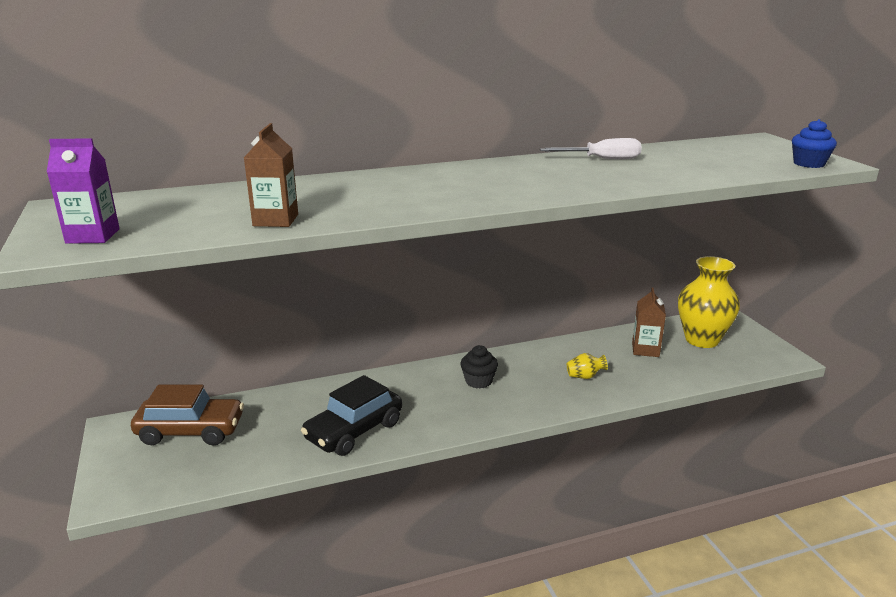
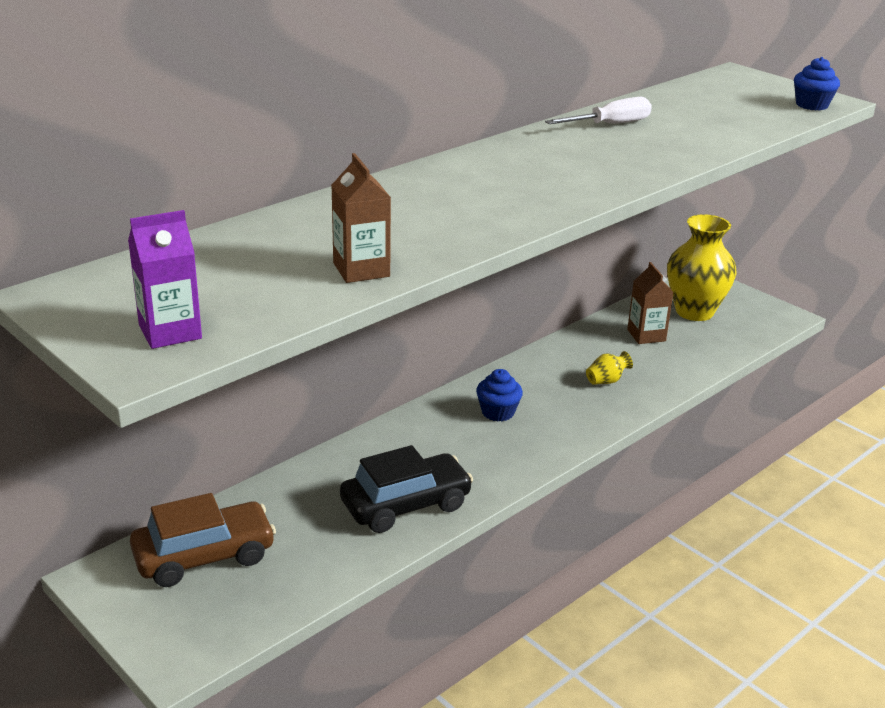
camera: 25 degrees left, 5 degrees up
(354, 431) = (406, 505): black car -> black car turned 135 degrees counterclockwise
(478, 381) = (498, 412): black cupcake -> blue cupcake

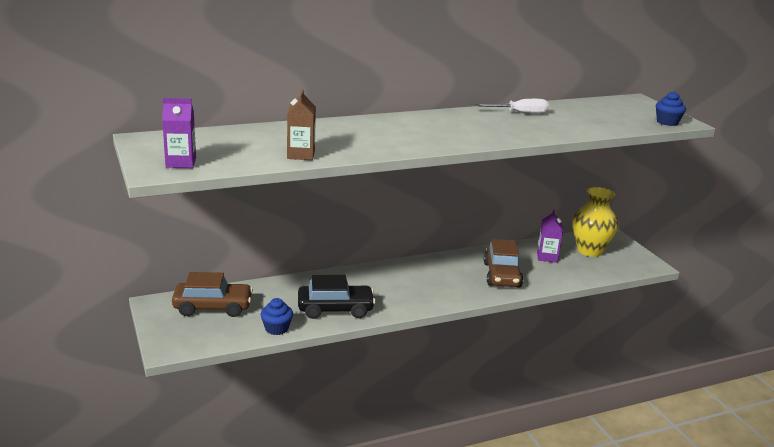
camera: 20 degrees right, 5 degrees down
(498, 412) = (422, 277): blue cupcake -> blue cupcake (276, 328)
(606, 381) = (502, 275): yellow vase -> brown car
(646, 335) = (547, 257): brown carton -> purple carton

